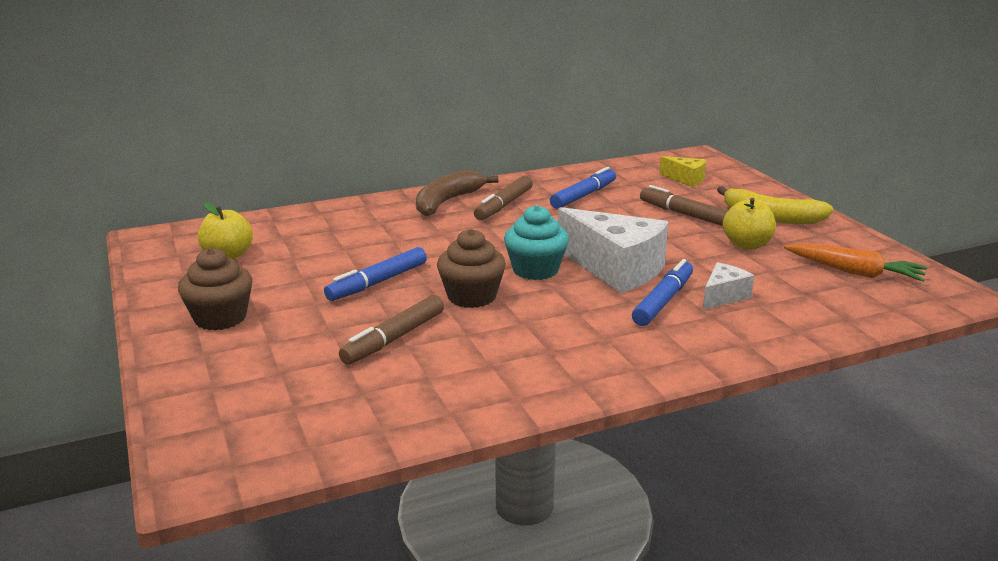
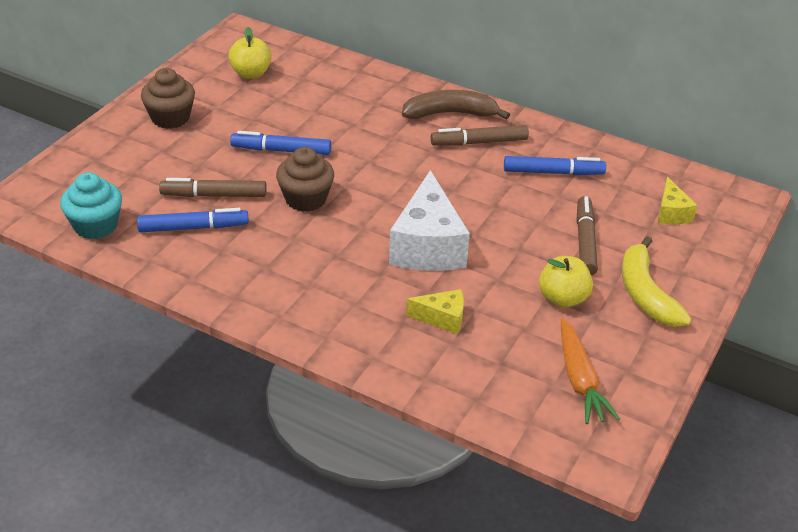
camera: 50 degrees right, 15 degrees up
(535, 270) = (380, 208): turquoise cupcake -> turquoise cupcake (95, 226)
(663, 301) = (398, 290): blue marker -> blue marker (193, 227)
(723, 296) = (442, 318): white cheese -> yellow cheese

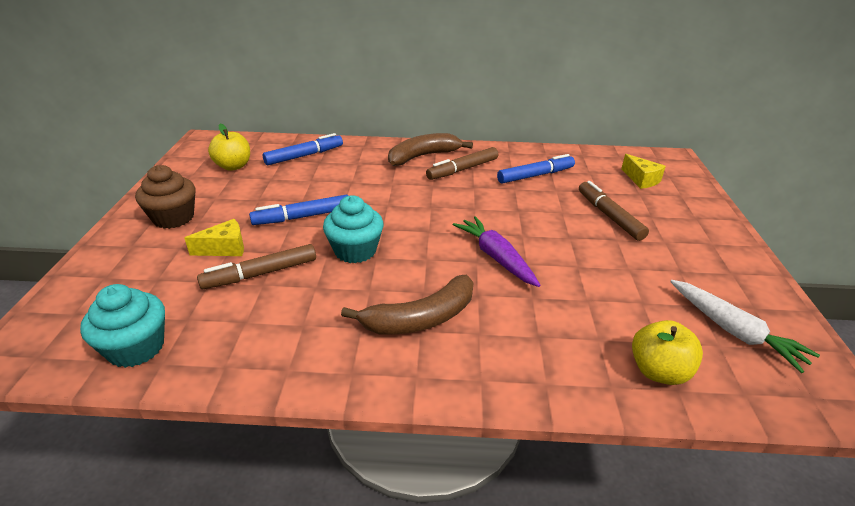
camera: 25 degrees left, 5 degrees down
(193, 227) = (257, 312): blue marker -> blue marker (304, 156)
(305, 199) = (355, 251): brown cupcake -> turquoise cupcake
(317, 276) = (421, 318): none -> brown banana
(427, 246) = (496, 257): white cheese -> purple carrot
(442, 318) = (569, 318): yellow cheese -> yellow cheese (225, 248)
(563, 298) = (642, 265): yellow apple -> yellow apple (658, 371)
(579, 380) = (733, 331): orange carrot -> white carrot
(645, 293) = (693, 240): yellow banana -> none

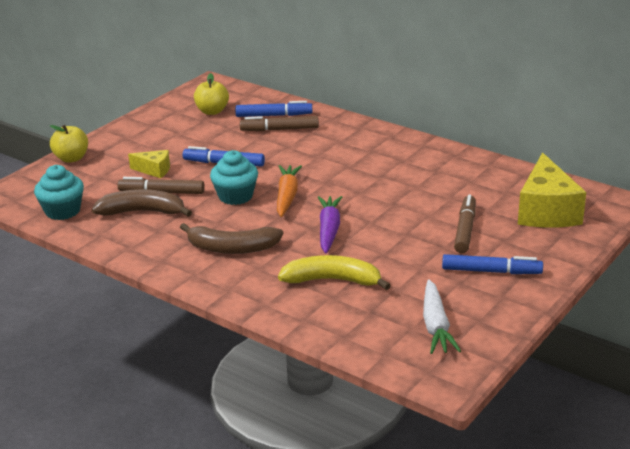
camera: 35 degrees right, 5 degrees down
(173, 218) = (140, 140): brown cupcake -> none
(410, 233) = (287, 196): none -> orange carrot
(423, 156) = (371, 140): brown banana -> brown banana (142, 212)
(462, 169) = (391, 160): brown marker -> brown marker (279, 129)
(535, 175) = (449, 181): blue marker -> blue marker (491, 271)
(574, 317) = (332, 280): none -> yellow banana
(641, 180) = (546, 211): yellow cheese -> yellow cheese, size x2.01
(658, 371) = (345, 324): yellow apple -> yellow apple (71, 158)

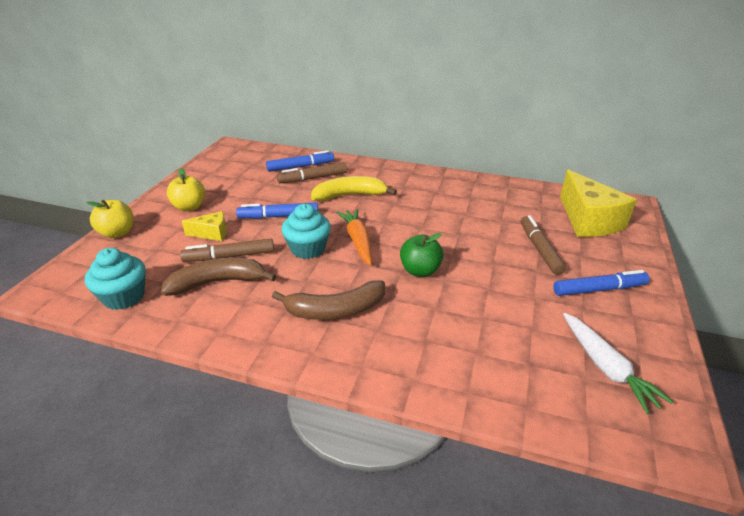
camera: 20 degrees left, 5 degrees up
(212, 111) = (243, 169): yellow apple -> yellow apple (189, 207)
(329, 230) = (420, 271): purple carrot -> green apple
(332, 280) = (463, 330): yellow banana -> yellow banana (349, 195)

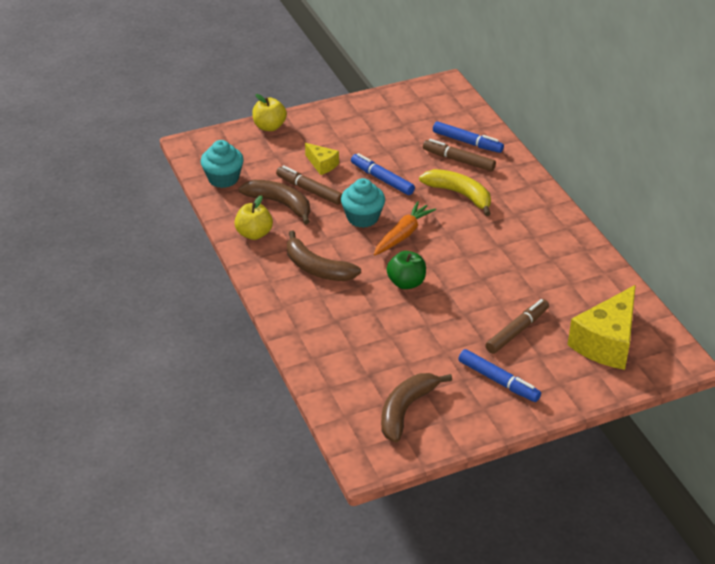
camera: 50 degrees right, 5 degrees up
(189, 207) = (336, 132): yellow apple -> yellow apple (254, 234)
(606, 367) = (406, 410): white carrot -> brown banana

